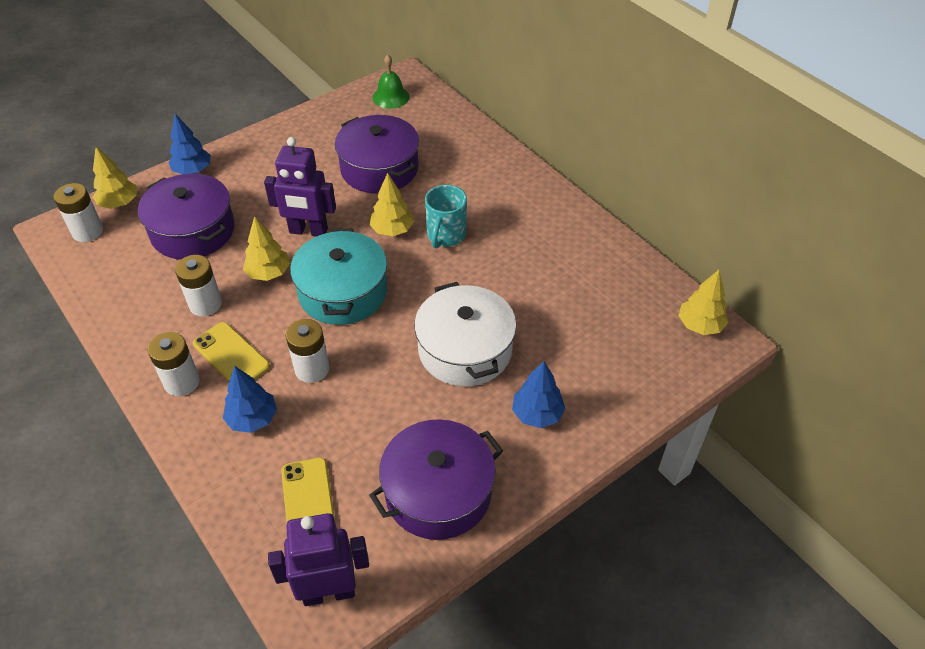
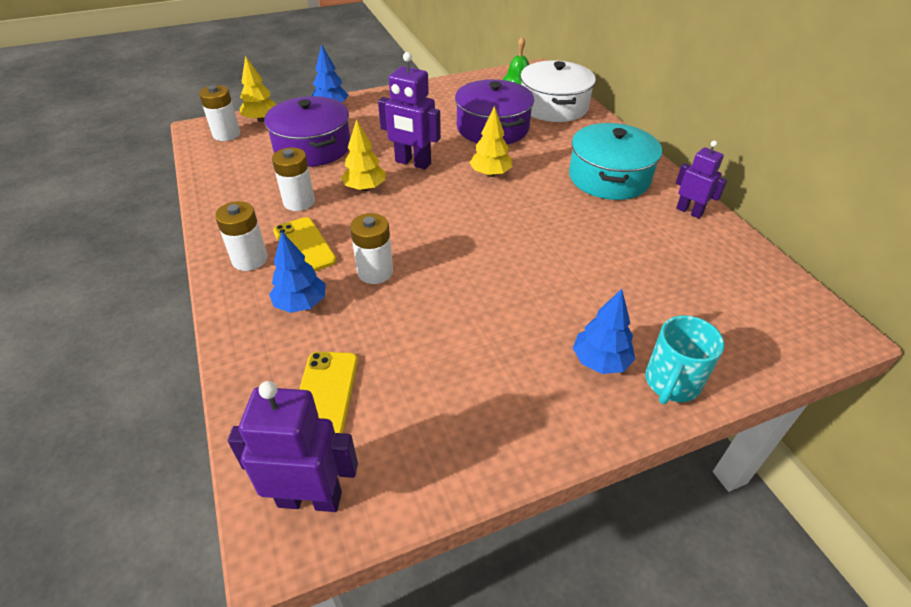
camera: 15 degrees right, 5 degrees down
(343, 292) = (427, 214): turquoise pot -> turquoise pot (609, 177)
(438, 492) = (468, 418): purple pot -> none
(445, 235) = (540, 186): turquoise mug -> turquoise mug (671, 383)
(465, 350) = (534, 284): white pot -> white pot (553, 106)
(591, 238) = (689, 211): none -> purple robot
(700, 325) = (805, 310): yellow tree -> none

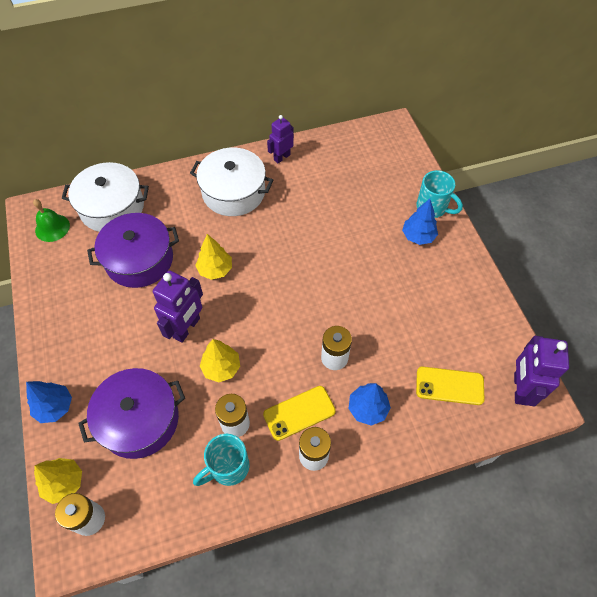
camera: 85 degrees left, 15 degrees up
(252, 201) = (228, 467): none -> turquoise mug
(609, 177) = (233, 192): turquoise pot -> white pot

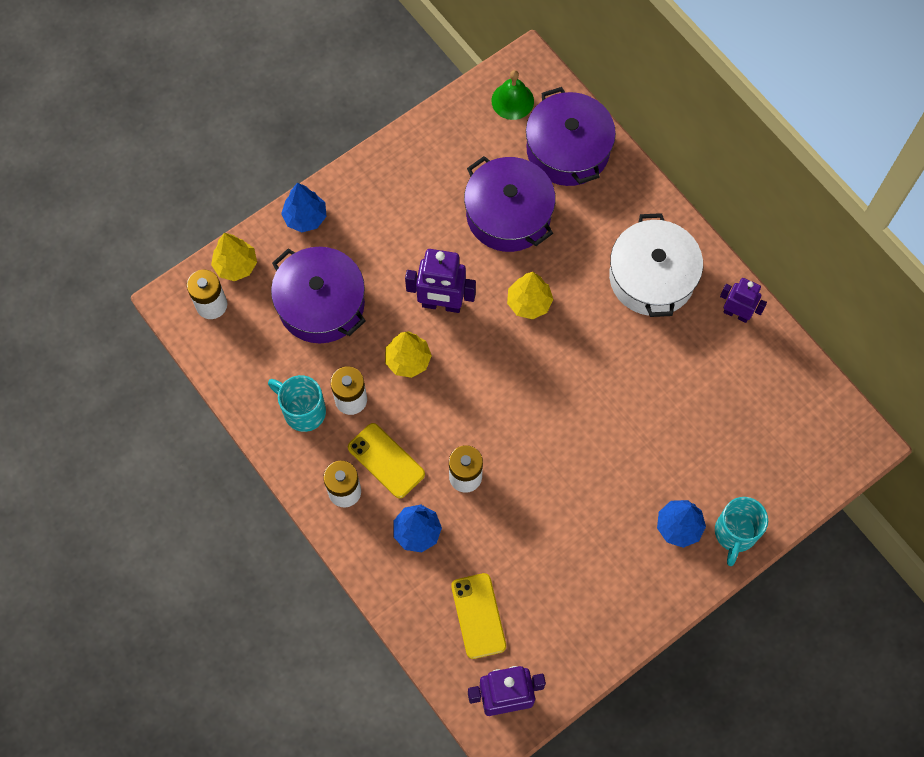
camera: 70 degrees right, 10 degrees up
(112, 207) = (568, 150): white pot -> purple pot

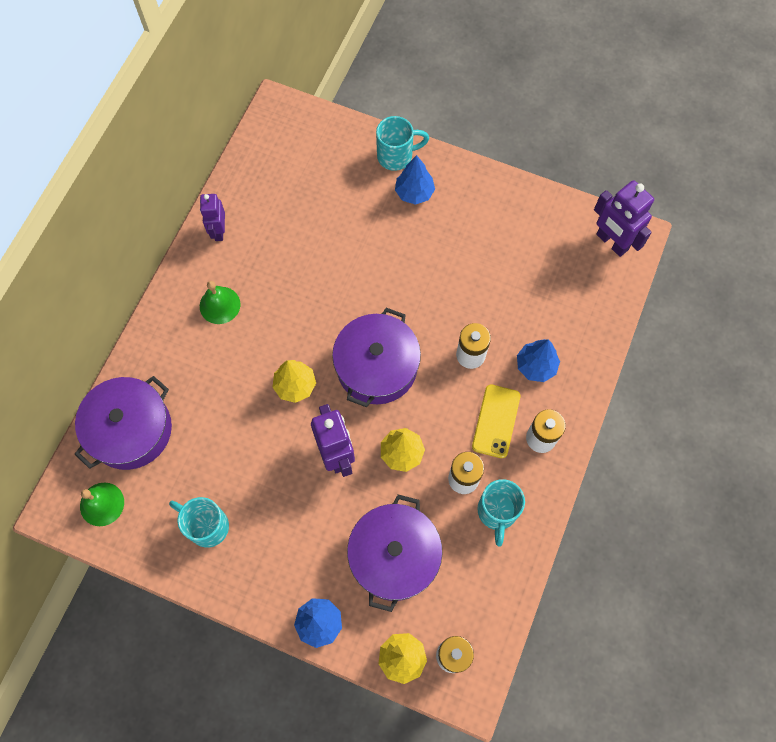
camera: 120 degrees left, 0 degrees up
(442, 171) = (207, 526): none -> turquoise mug
(478, 616) = (568, 290): yellow phone -> none
(508, 214) = (221, 445): purple pot -> purple pot (377, 366)
(652, 277) = (220, 305): white pot -> green bell

